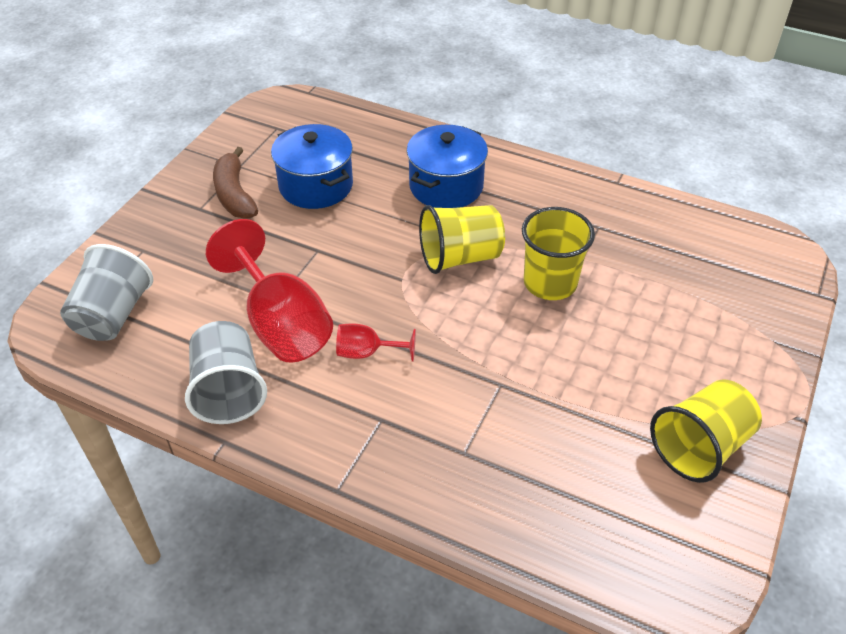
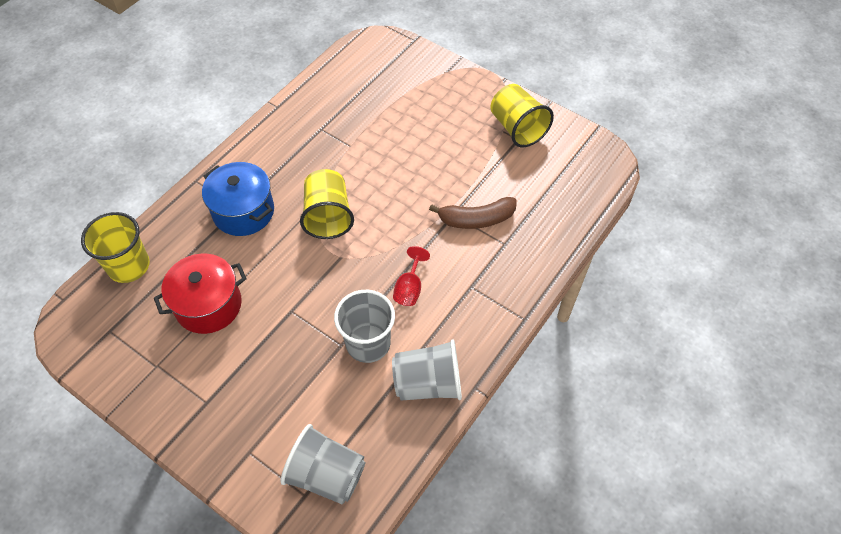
camera: 80 degrees left, 10 degrees up
(234, 194) = (197, 372): brown banana -> brown banana (476, 219)
(281, 324) = (368, 343): red goblet -> grey cup
(316, 186) = (208, 305): blue pot -> red pot
(550, 283) = (369, 168): yellow cup -> yellow cup (129, 266)

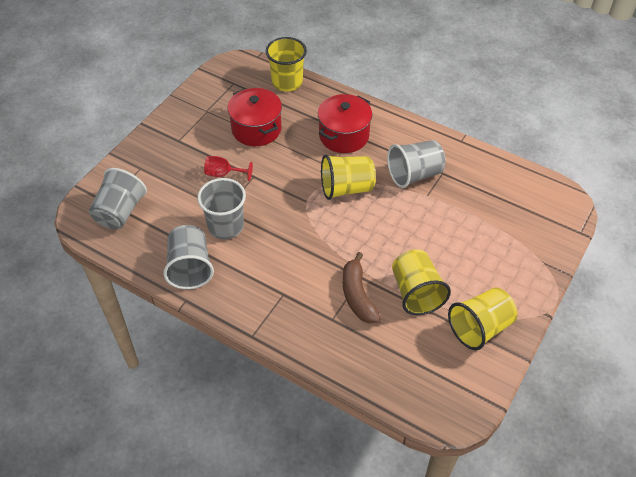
camera: 85 degrees right, 5 degrees down
(243, 212) = (344, 135): blue pot -> red pot
(319, 153) = (414, 174): none -> grey cup
(409, 288) = (278, 249): red goblet -> red goblet (223, 174)
(475, 170) = (416, 293): none -> yellow cup

